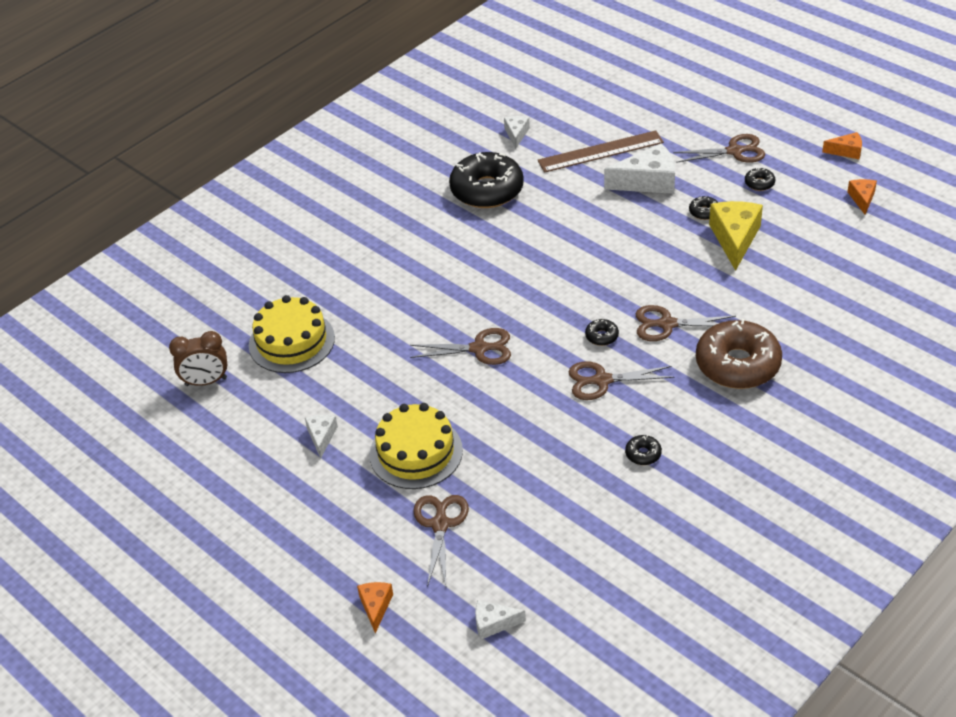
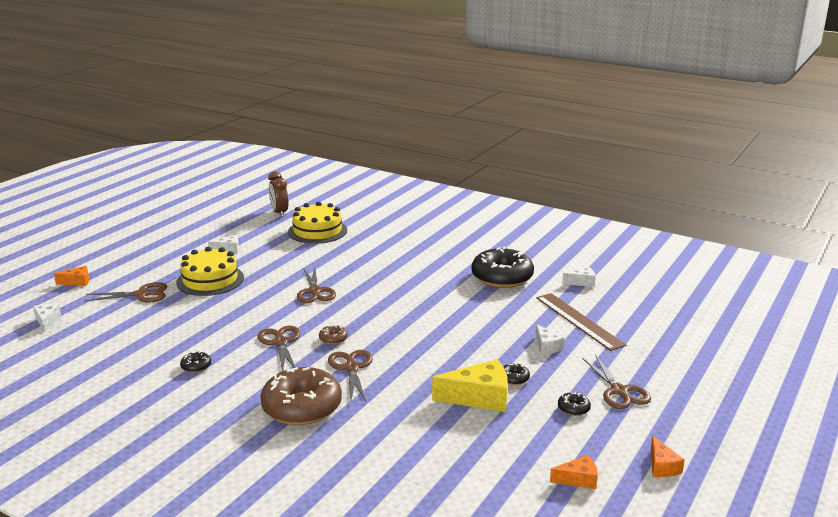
camera: 75 degrees right, 20 degrees down
(602, 336) = (333, 339): black donut -> brown donut
(648, 181) = (546, 346): white cheese -> white cheese, size x0.54

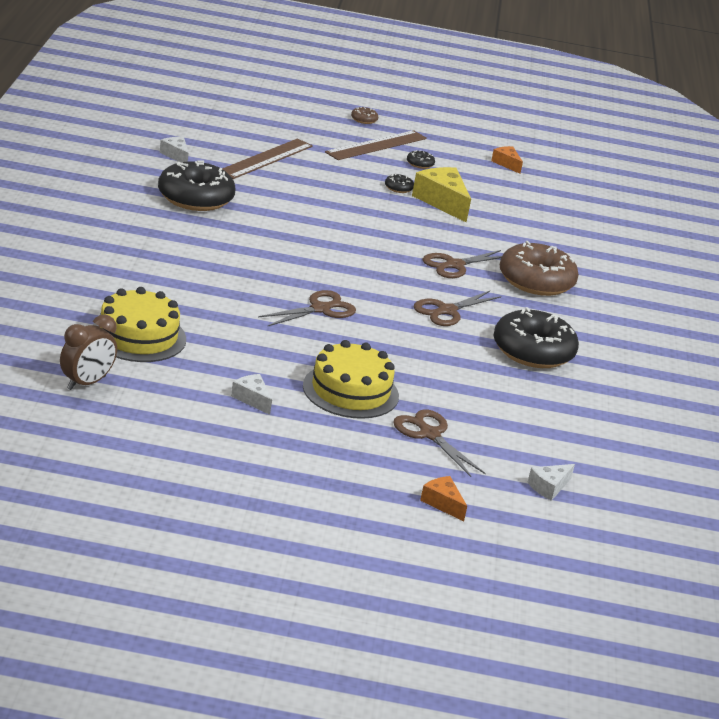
camera: 120 degrees left, 5 degrees up
(196, 366) = (533, 351): black donut -> black donut, size x2.47
(333, 339) = (412, 282): brown donut -> brown donut (364, 120)
(546, 346) = (330, 174): white cheese -> none
(619, 391) = (376, 145): brown scissors -> brown ruler
(662, 466) = (461, 135): orange cheese -> none

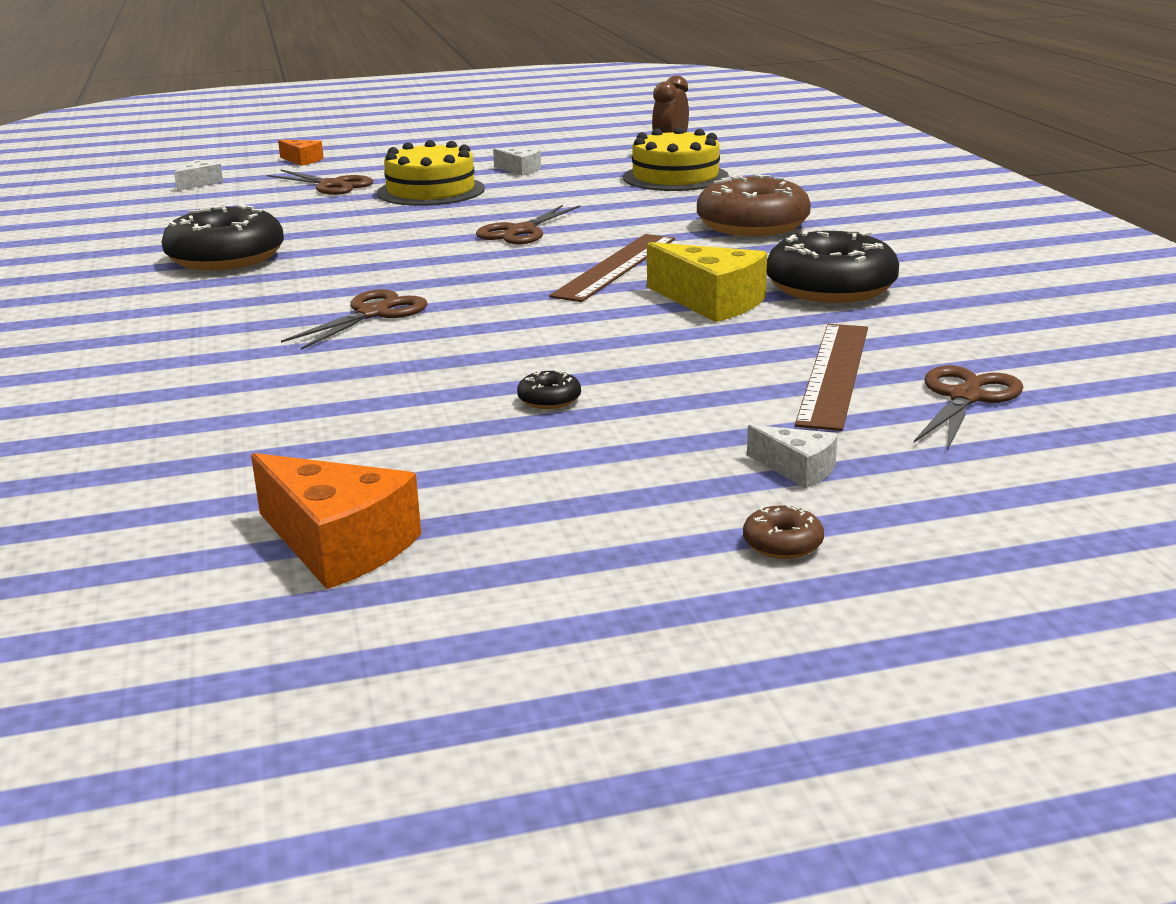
camera: 165 degrees right, 5 degrees down
(176, 155) = (965, 332): white cheese -> white cheese (797, 469)
(376, 145) = (678, 478): brown ruler -> brown ruler (615, 267)
(420, 164) = (547, 467): black donut -> none
(442, 202) = (447, 401): yellow cheese -> yellow cheese (711, 302)
(447, 311) = (359, 265): brown scissors -> brown scissors (965, 398)
(506, 164) = (338, 545): orange cheese -> orange cheese, size x1.85
(536, 281) = (228, 329): brown donut -> brown donut (752, 225)

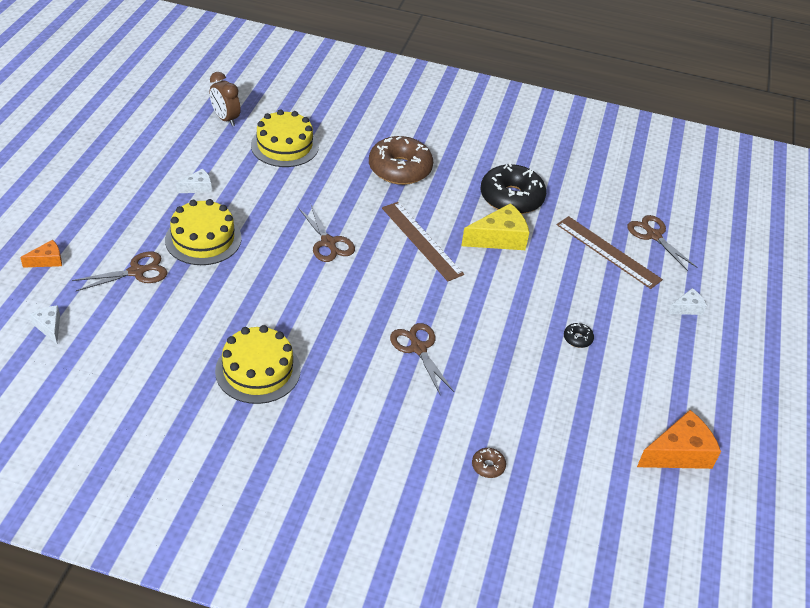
camera: 65 degrees left, 20 degrees up
(226, 258) = (258, 370): black donut -> yellow cake
(782, 544) = (740, 342): brown donut -> brown donut (488, 466)

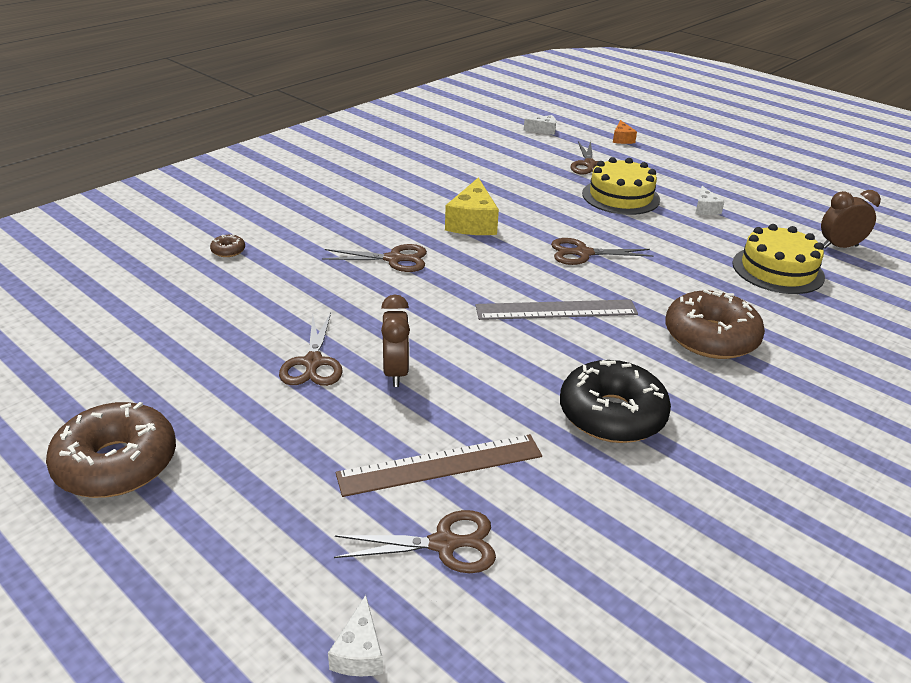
camera: 120 degrees right, 10 degrees down
(258, 370) = (435, 186): yellow cake -> none
(421, 240) = (556, 310): brown ruler -> grey ruler
(499, 238) = (528, 370): yellow cheese -> yellow cheese (472, 222)
(552, 295) = (396, 372): none -> brown clock
(577, 339) = (313, 363): black donut -> brown scissors
(678, 453) = (96, 364): orange cheese -> none
(687, 308) = (269, 494): white cheese -> white cheese (359, 652)
(731, 383) = (116, 464): none -> brown donut

